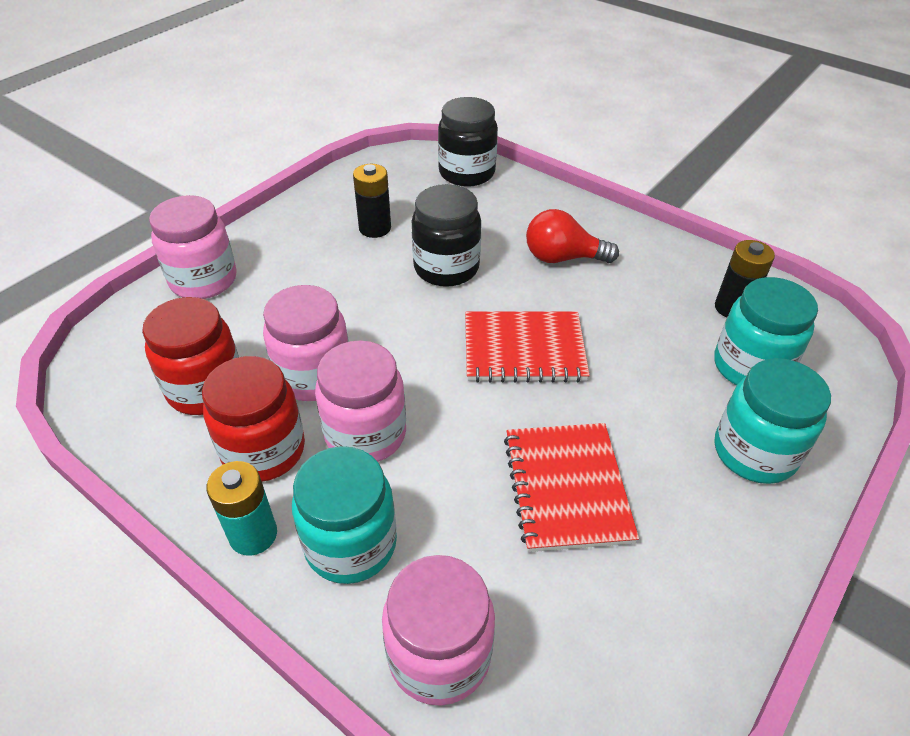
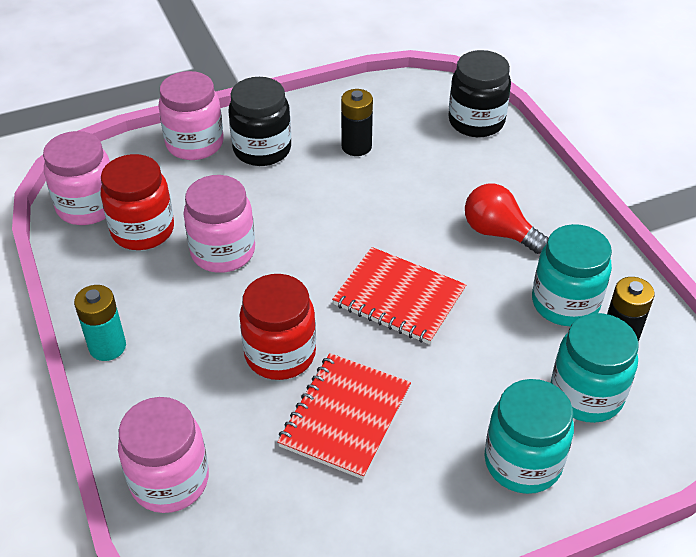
camera: 30 degrees right, 0 degrees up
(264, 450) = (151, 292): red jar -> red jar (280, 354)
(351, 544) = (164, 383): turquoise jar -> turquoise jar (565, 303)
(365, 434) = (228, 311): pink jar -> pink jar (87, 206)
(446, 268) = (389, 204): black jar -> black jar (262, 149)

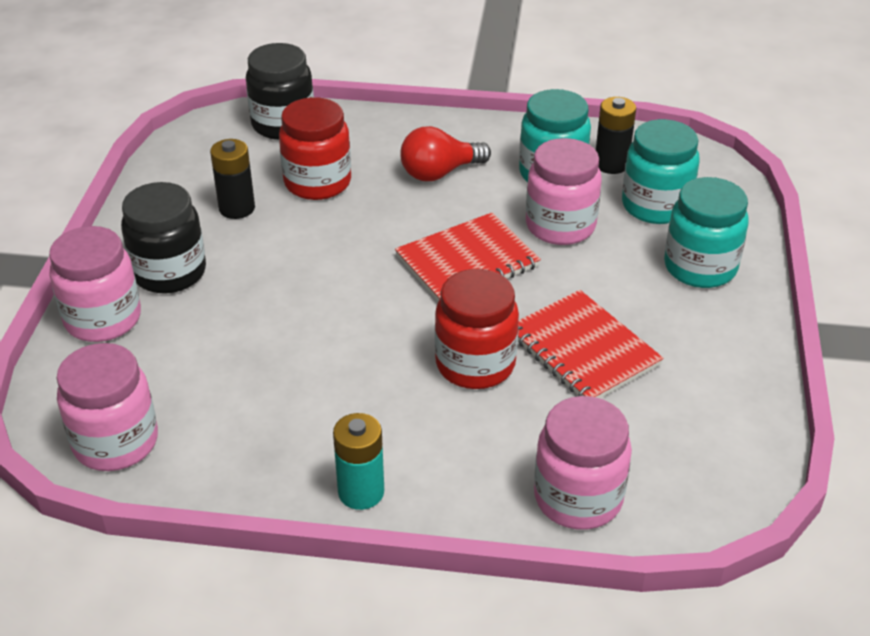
camera: 60 degrees left, 5 degrees down
(143, 230) = (205, 407): red jar -> red jar (317, 182)
(223, 252) = (298, 356): pink jar -> pink jar (560, 226)

